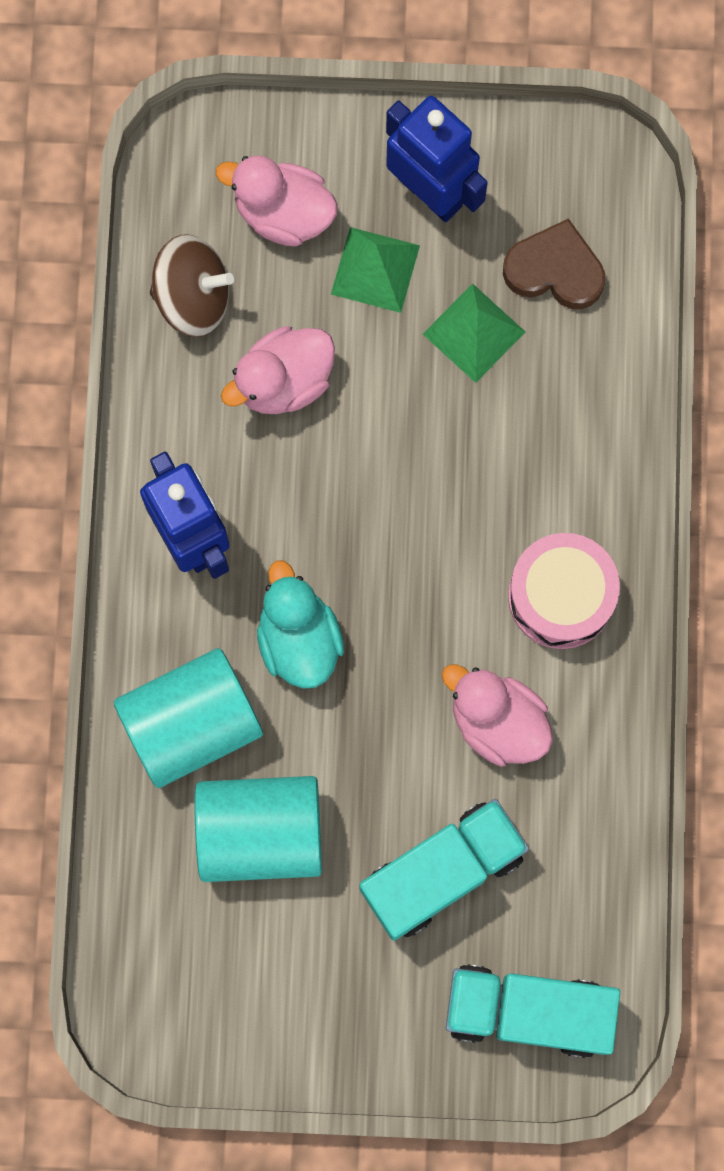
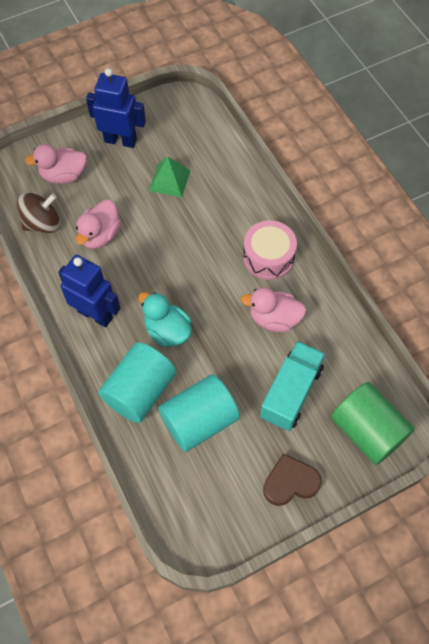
camera: 30 degrees left, 15 degrees down
(375, 269) = (114, 177): green pyramid -> none
(528, 1011) = (367, 431): turquoise truck -> green cylinder
(555, 270) = (188, 144): brown heart -> brown heart (290, 482)

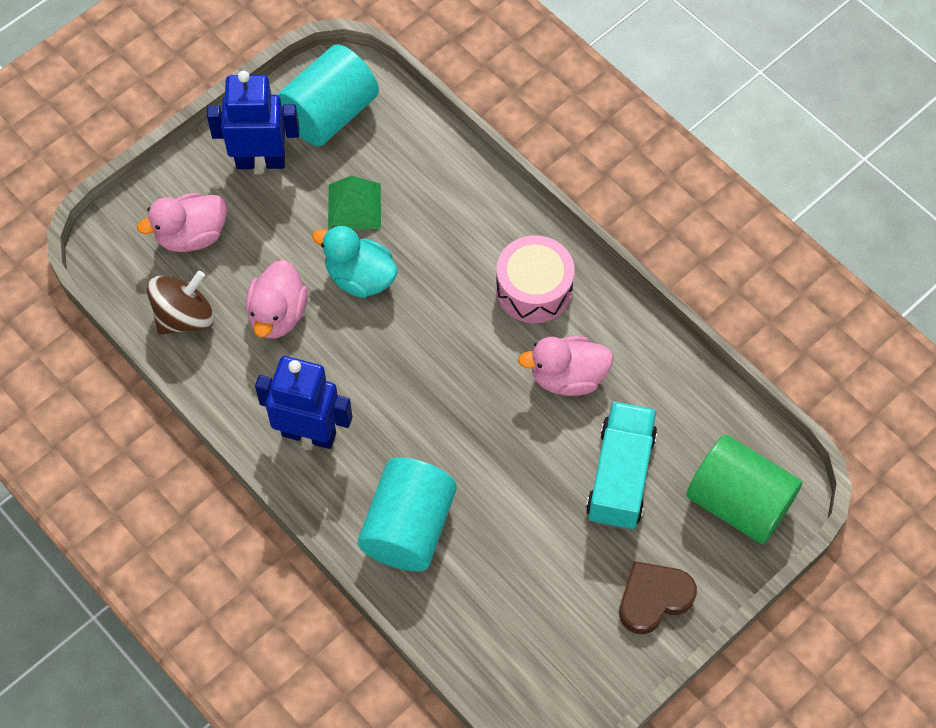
camera: 15 degrees left, 0 degrees up
(167, 331) = (421, 432): turquoise duck -> turquoise duck (360, 277)
(199, 421) = (504, 547): turquoise cylinder -> turquoise cylinder (329, 114)

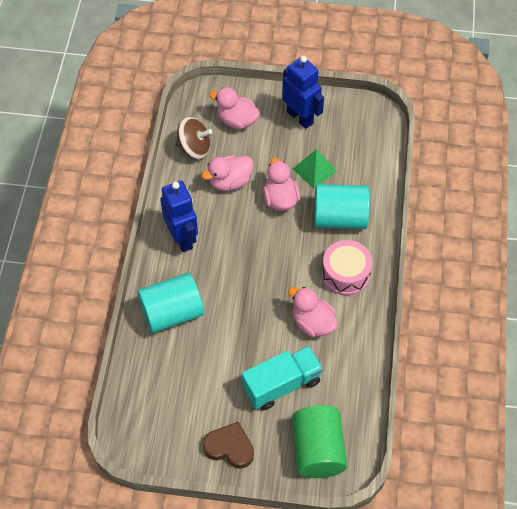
camera: 50 degrees right, 5 degrees down
(329, 114) = (352, 125): turquoise cylinder -> turquoise cylinder (340, 218)
(360, 277) = (280, 199): turquoise duck -> pink duck

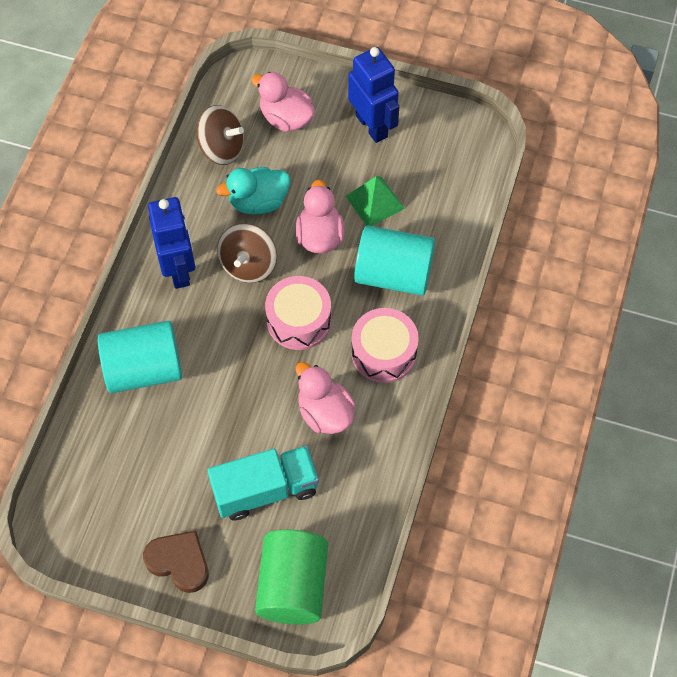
camera: 10 degrees right, 5 degrees up
(230, 182) = (258, 202): pink duck -> turquoise duck
(233, 227) = (248, 264): none -> brown spinning top
(278, 261) = (299, 320): none -> pink drum

